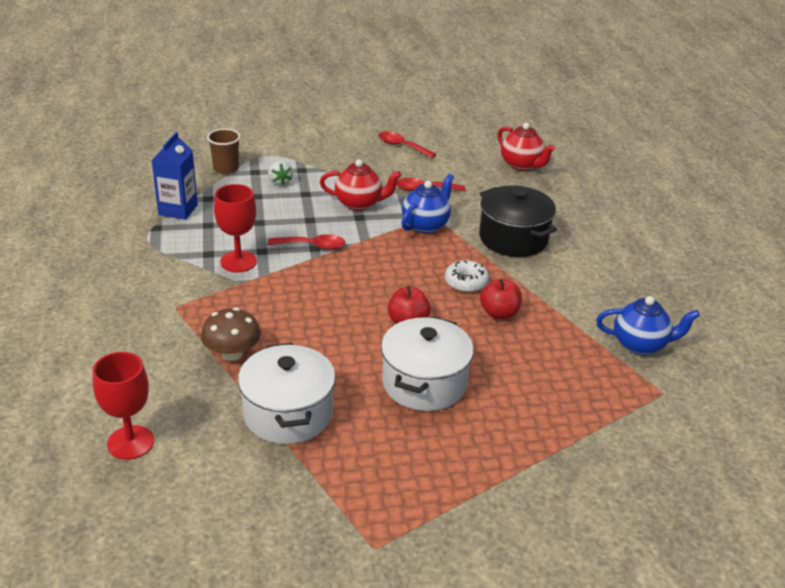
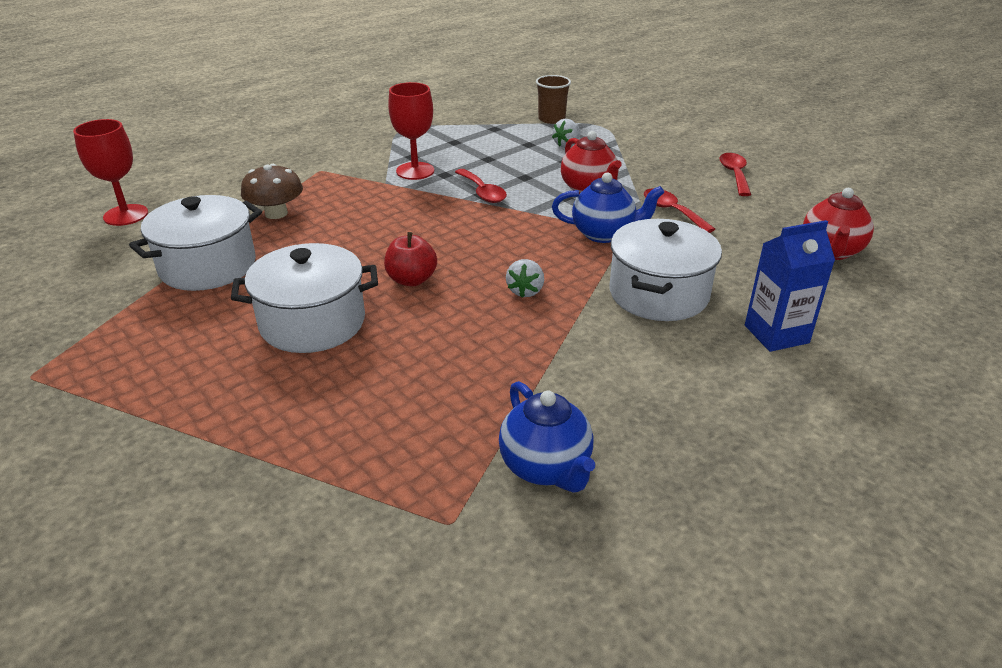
camera: 60 degrees right, 0 degrees up
(178, 210) = (460, 124): blue carton -> blue carton (776, 334)
(466, 282) = (525, 291): white donut -> white strawberry
(499, 313) = (490, 331): red apple -> none
(513, 238) = (658, 294): black pot -> white pot

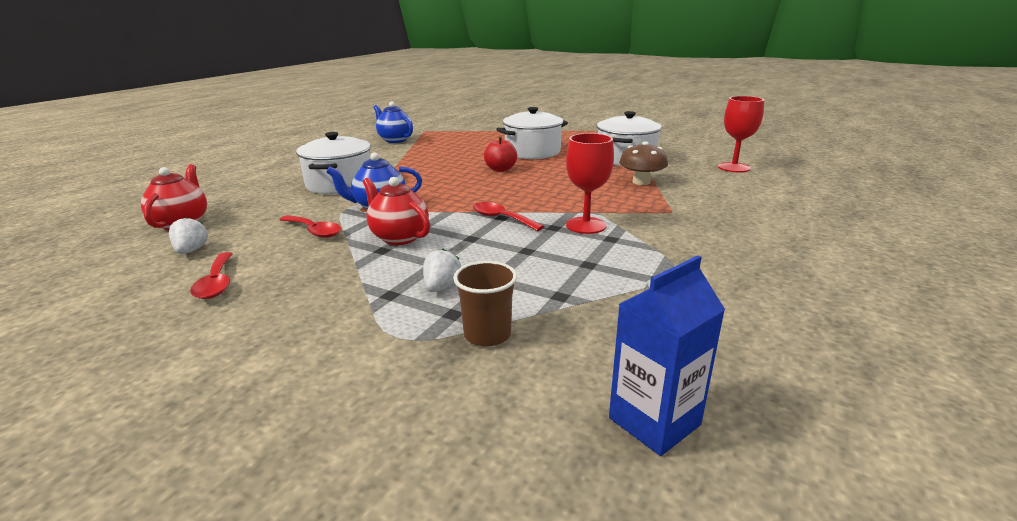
camera: 160 degrees right, 10 degrees down
(525, 291) = (427, 174): white strawberry -> white strawberry (191, 251)
(776, 334) = (271, 179): blue carton -> blue carton (654, 421)

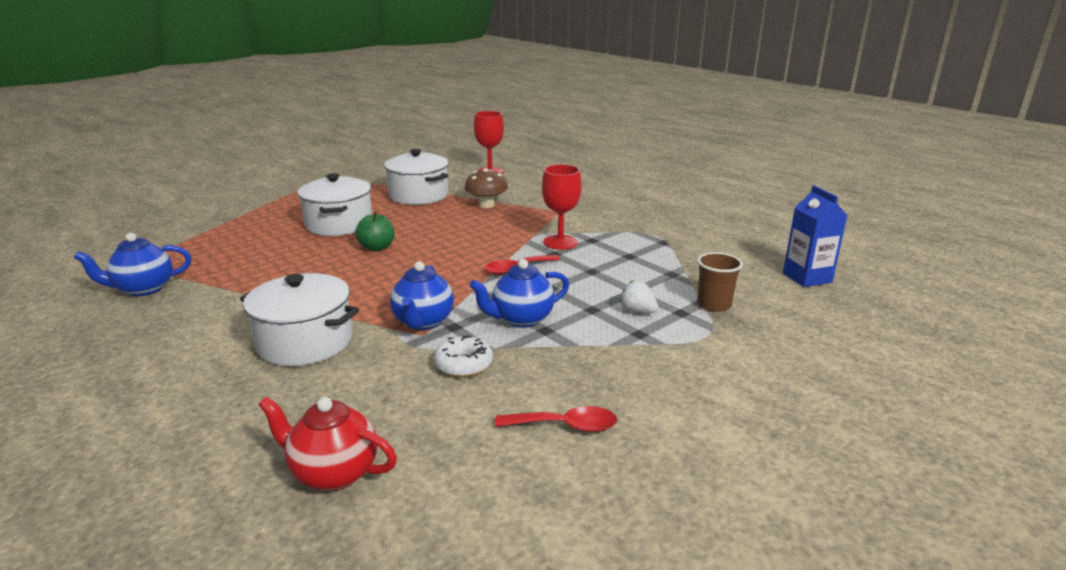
camera: 70 degrees left, 0 degrees up
(191, 251) = (454, 453): white strawberry -> none
(314, 231) = (463, 365): red spoon -> white donut
(399, 237) = (521, 319): red teapot -> blue teapot
(500, 169) = (377, 248): red apple -> green apple

